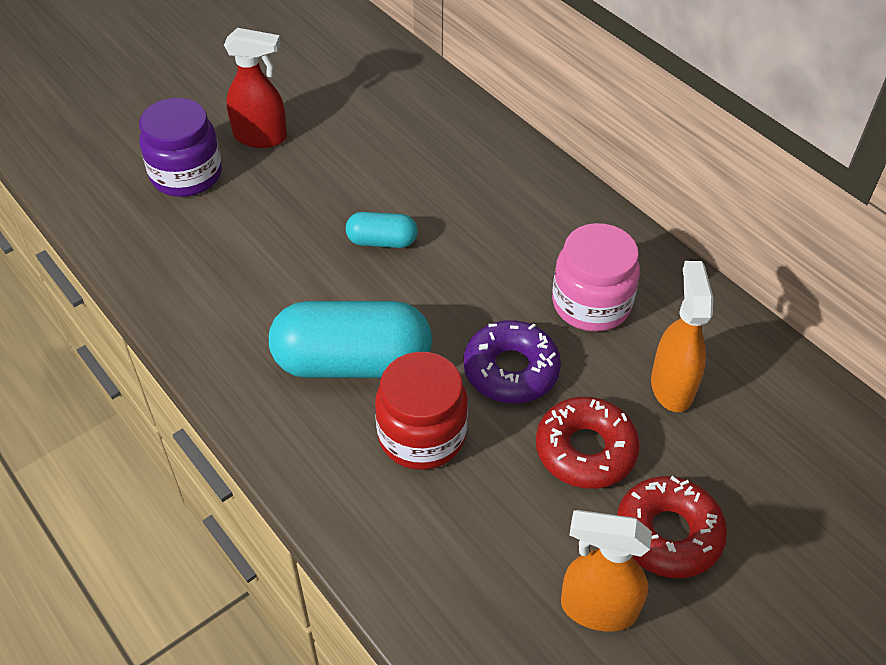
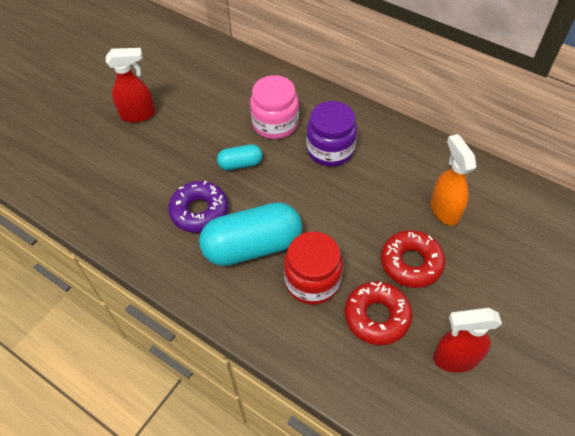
camera: 15 degrees left, 5 degrees up
(186, 175) = (99, 151): purple jar -> purple jar (330, 150)
(511, 370) = (349, 225): purple donut -> purple donut (199, 211)
(591, 304) = (379, 171): pink jar -> pink jar (275, 124)
(597, 608) = (455, 358): orange spray bottle -> red spray bottle
(668, 534) = (476, 300): red donut -> red donut (377, 316)

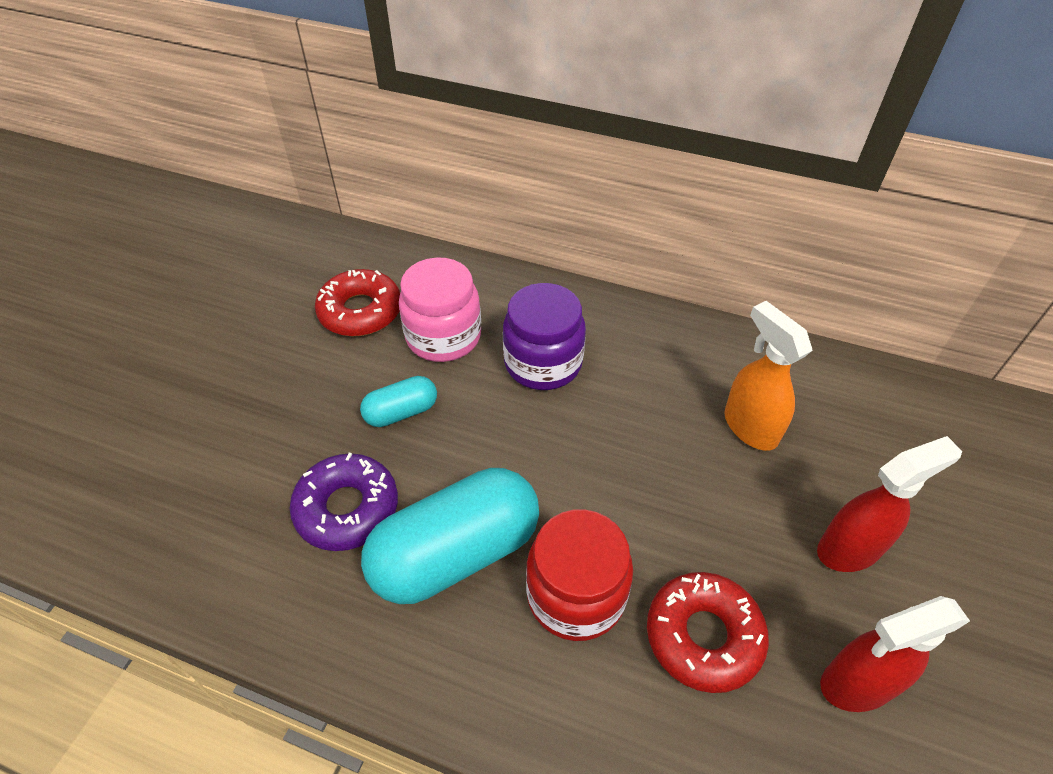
camera: 15 degrees left, 5 degrees down
(138, 115) = (207, 360): red spray bottle -> red spray bottle (850, 548)
(411, 263) = (728, 526): red donut -> red donut (360, 311)

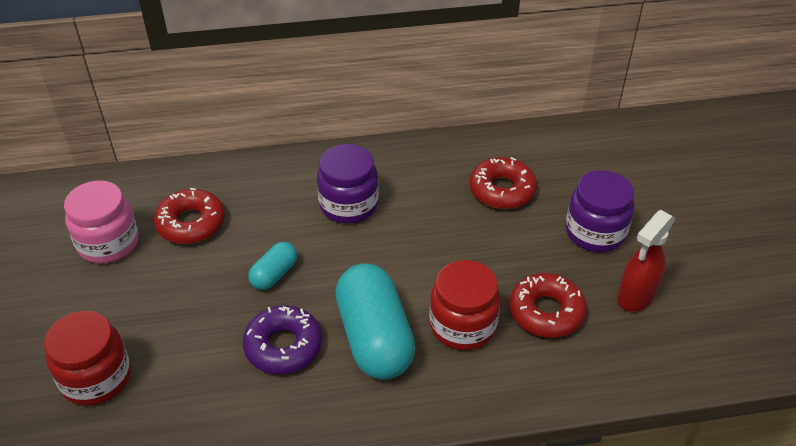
camera: 30 degrees left, 5 degrees down
(142, 446) = (96, 378): none -> red jar
(443, 336) = (267, 216): pink jar -> pink jar (108, 243)
(456, 553) = (375, 338): turquoise capsule -> turquoise capsule turned 45 degrees counterclockwise
(749, 427) = (502, 190): orange spray bottle -> red donut
(850, 548) = (595, 232): red spray bottle -> purple jar

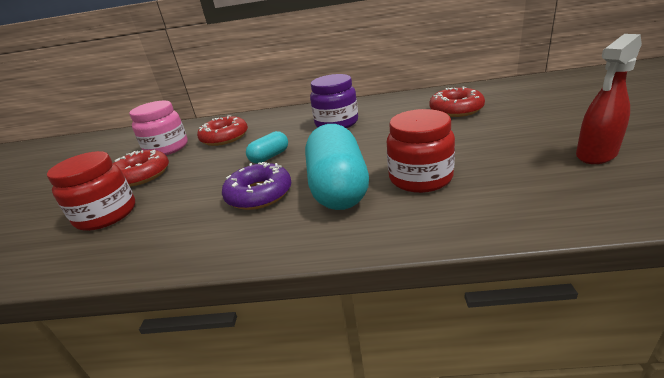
camera: 15 degrees right, 15 degrees down
(546, 312) = (502, 167): red donut -> red donut (142, 175)
(595, 232) = (541, 123): purple jar -> none

